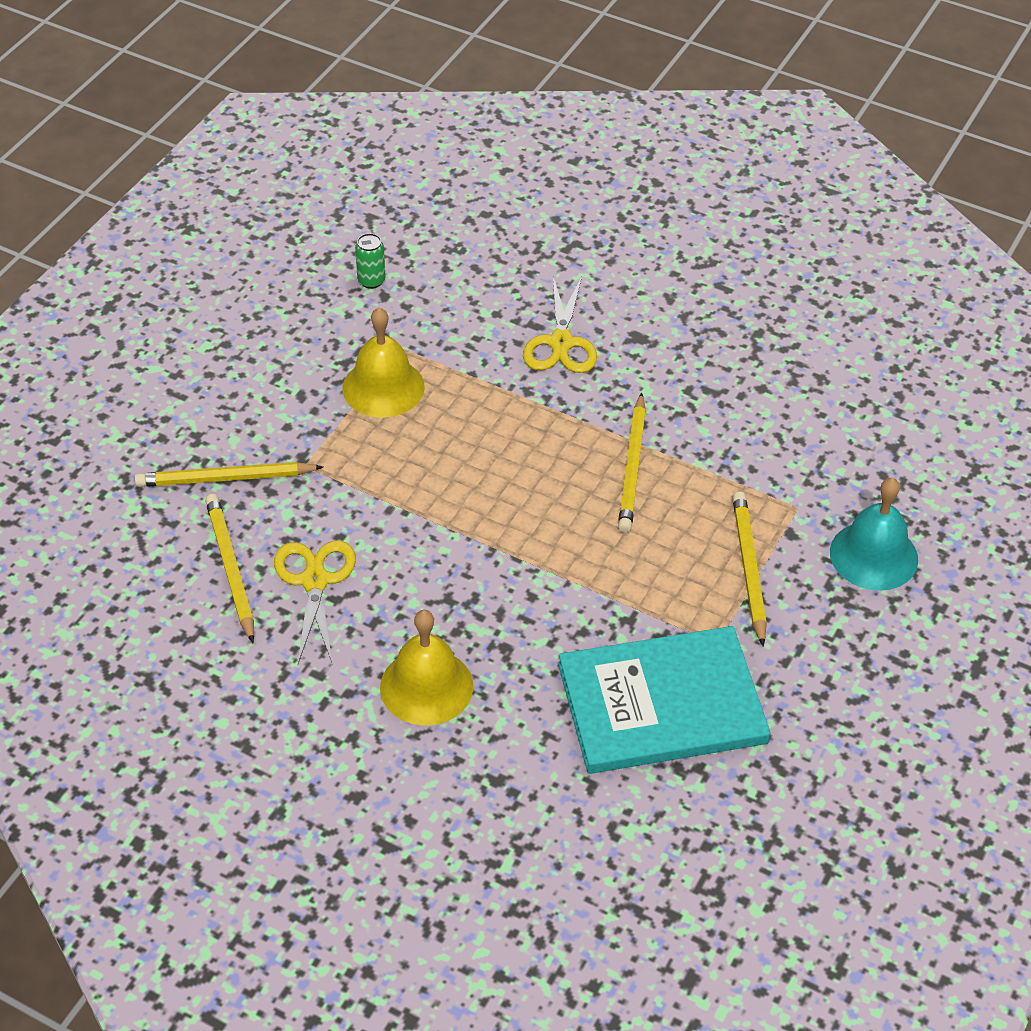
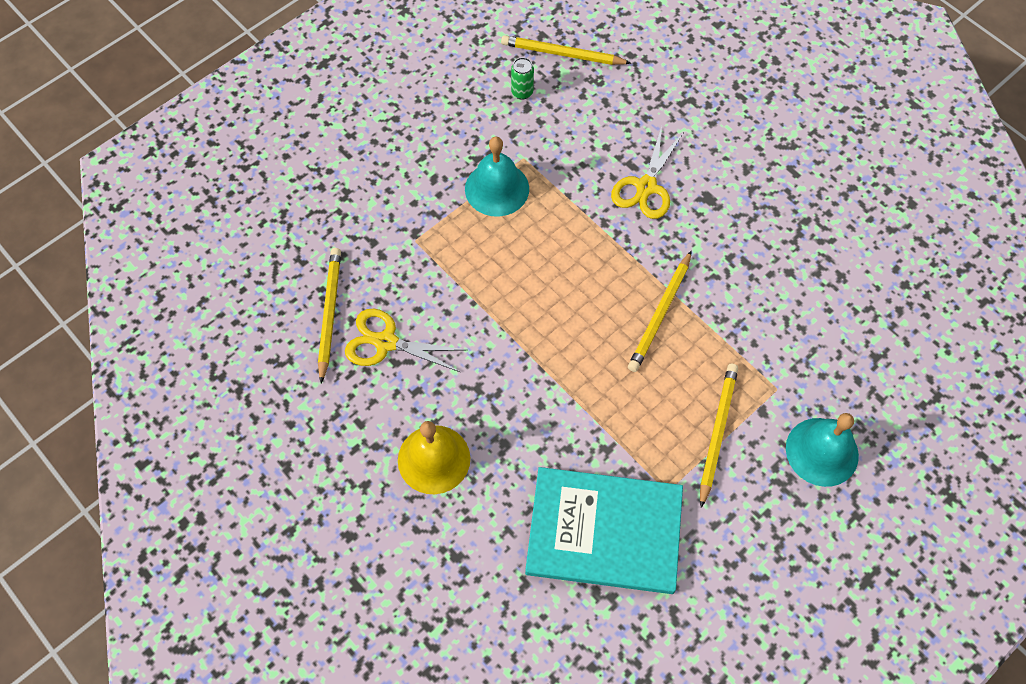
camera: 20 degrees right, 15 degrees up
(225, 478) = (353, 235): yellow pencil -> yellow pencil (562, 54)
(315, 581) = (386, 342): yellow scissors -> yellow scissors turned 90 degrees counterclockwise
(383, 387) = (497, 188): yellow bell -> turquoise bell

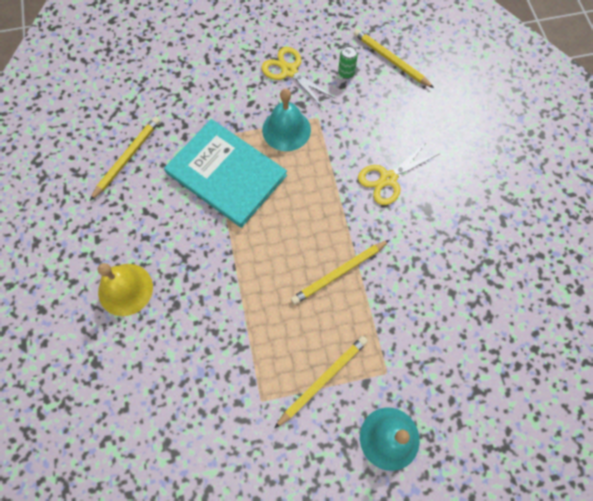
camera: 30 degrees right, 5 degrees up
(386, 342) = (148, 195): yellow scissors -> yellow scissors (289, 71)
(604, 531) = (199, 404): turquoise book -> turquoise book (226, 174)

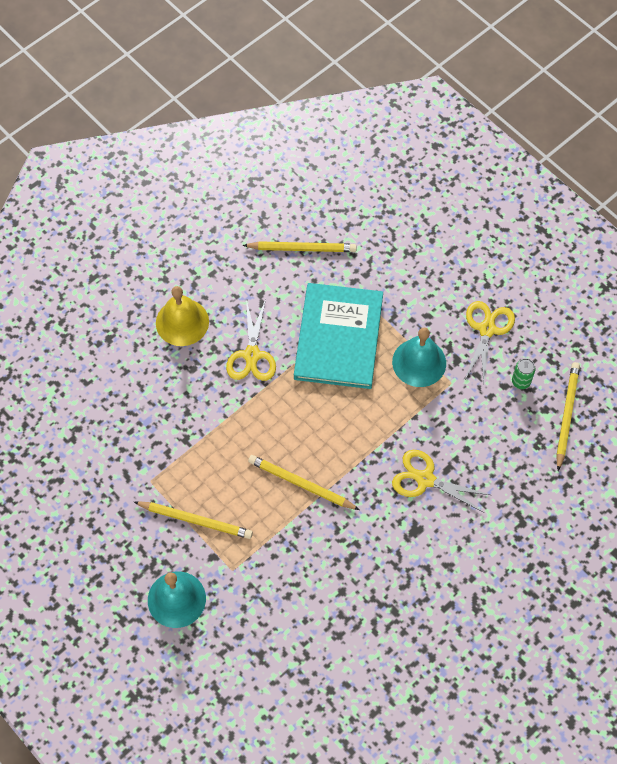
camera: 60 degrees right, 5 degrees down
(197, 248) = (252, 355): none -> yellow scissors

